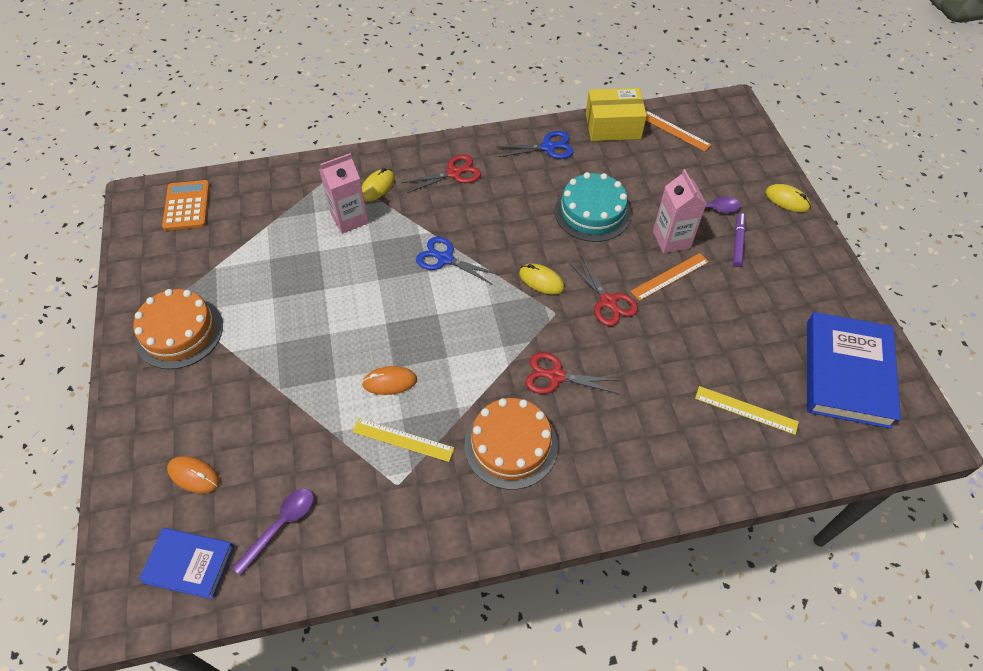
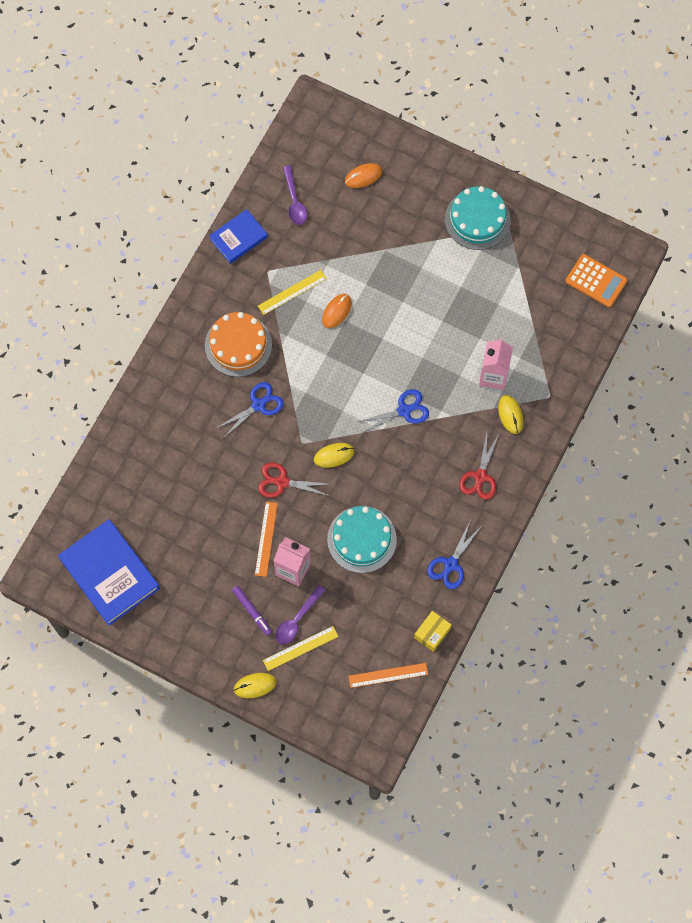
camera: 130 degrees right, 15 degrees up
(179, 332) = (477, 219): orange cake -> turquoise cake
(189, 564) = (310, 148): blue book -> blue book (238, 238)
(556, 376) = (258, 405): red scissors -> blue scissors
(613, 126) = (432, 633): yellow box -> yellow box, size x0.58
(746, 410) = (143, 490): yellow ruler -> yellow ruler (300, 648)

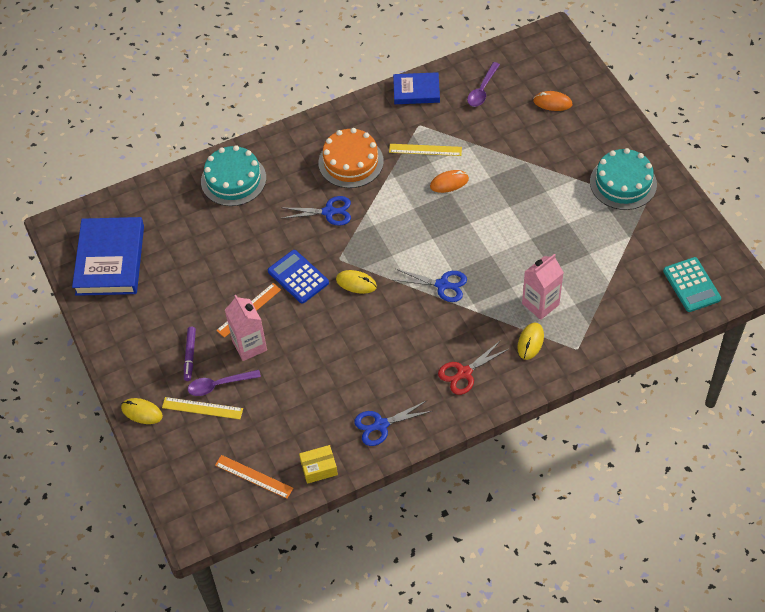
camera: 40 degrees right, 15 degrees down
(282, 482) = (298, 277): red scissors -> blue calculator
(361, 539) = (324, 358): turquoise cake -> turquoise cake (233, 179)
(596, 281) = (691, 285): orange calculator -> turquoise calculator

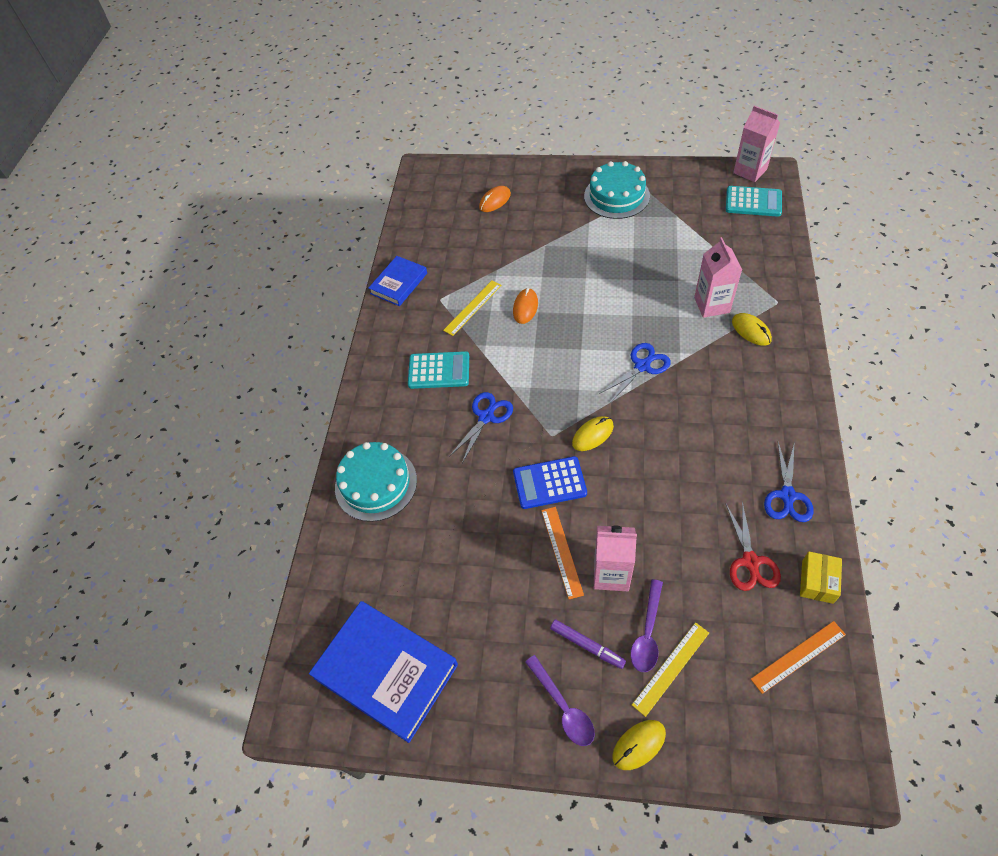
camera: 55 degrees left, 0 degrees up
(351, 162) = (439, 370): orange cake -> turquoise calculator
(464, 373) = (759, 396): red scissors -> red scissors (750, 561)
(482, 90) = (440, 239): purple spoon -> purple spoon (563, 707)
(733, 266) = (750, 171): none -> pink carton

